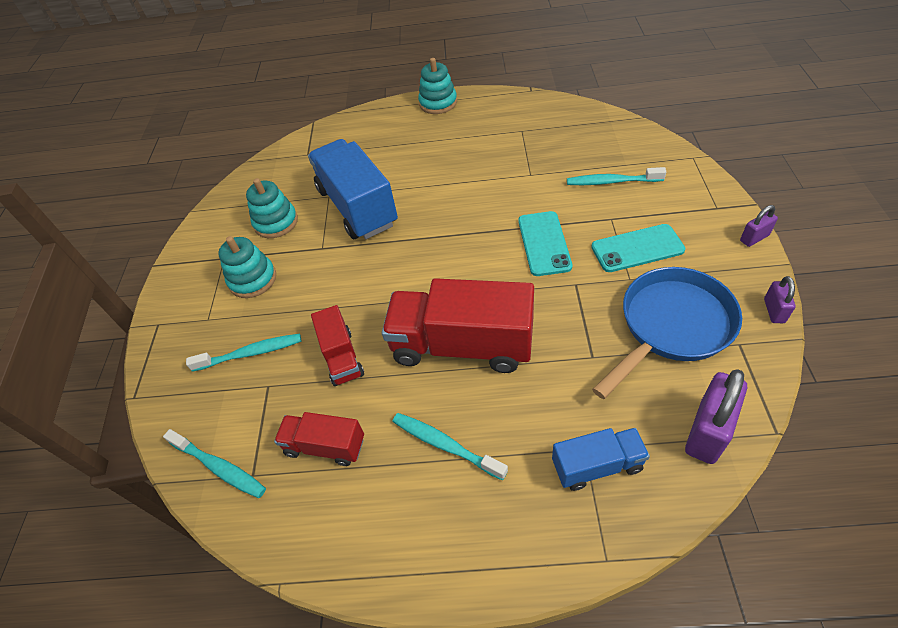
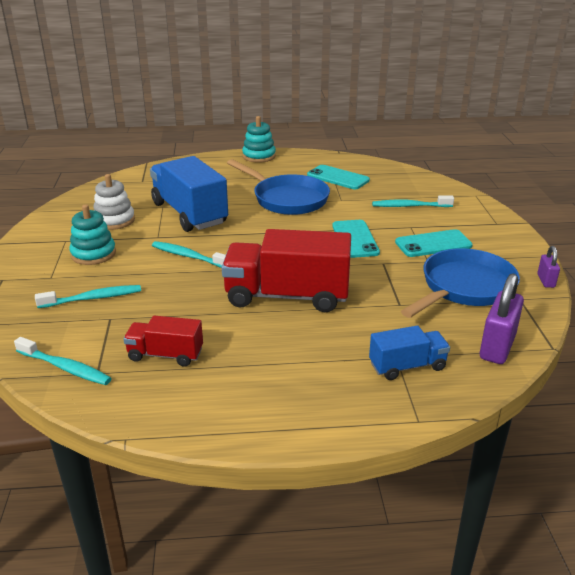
camera: 10 degrees left, 20 degrees down
(276, 222) = (114, 220): turquoise stacking toy -> white stacking toy
(342, 357) = (179, 302): red truck -> none
(445, 445) = (275, 354): turquoise toothbrush -> turquoise toothbrush (188, 256)
(468, 176) = (287, 199): none -> blue pan
(528, 135) = (338, 178): none -> turquoise phone
(754, 238) = (527, 241): purple padlock -> none

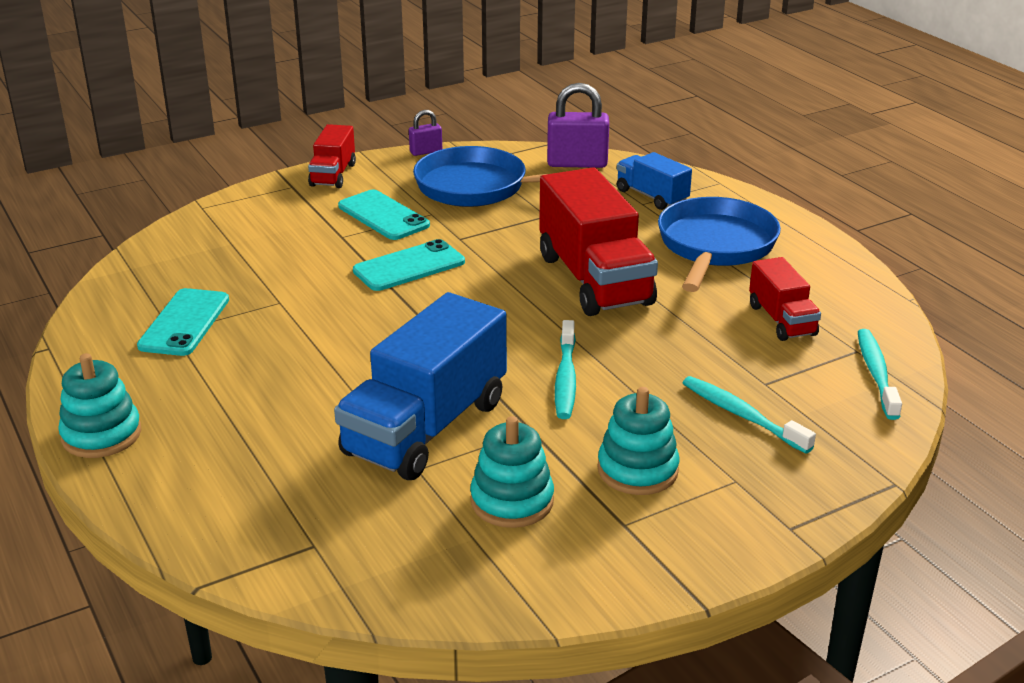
camera: 115 degrees left, 0 degrees up
(114, 220) = (512, 501): white stacking toy -> turquoise stacking toy
(287, 199) = (305, 349): blue pan -> blue pan (715, 247)
(409, 206) = (271, 246): turquoise toothbrush -> none
(511, 239) = (333, 175): none -> red truck

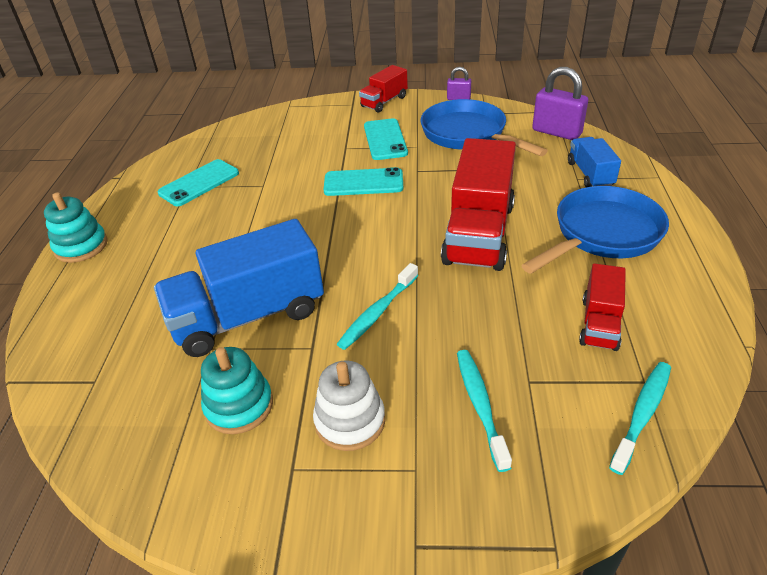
camera: 35 degrees right, 10 degrees up
(637, 470) = (350, 421): turquoise stacking toy -> white stacking toy

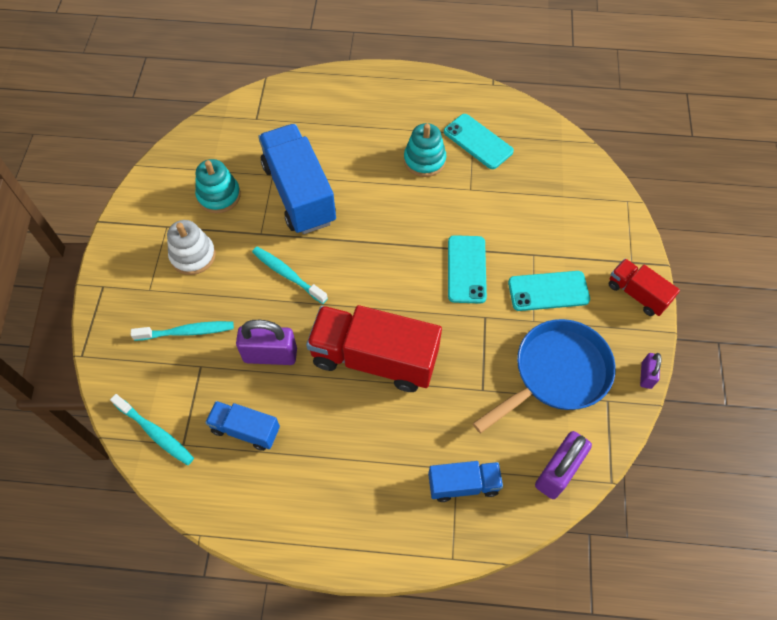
camera: 90 degrees right, 20 degrees up
(81, 246) = (396, 81): turquoise stacking toy -> turquoise stacking toy (424, 160)
(495, 314) = (270, 355): none -> purple padlock
(599, 323) = (245, 430): red truck -> blue truck
(602, 234) = (359, 466): blue pan -> none

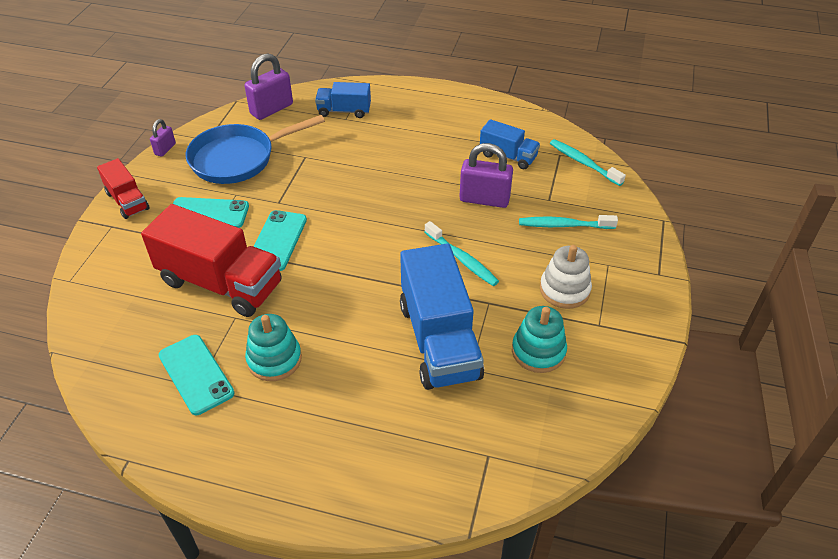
camera: 170 degrees left, 15 degrees down
(374, 358) = (390, 186): red truck -> red truck (221, 283)

